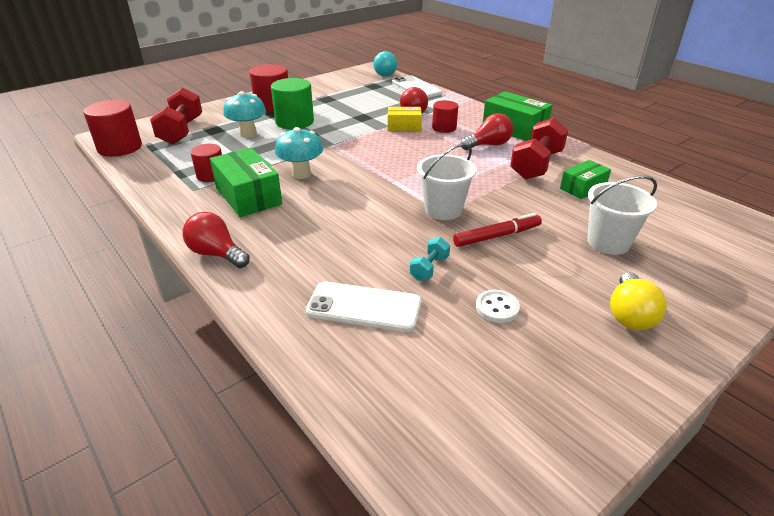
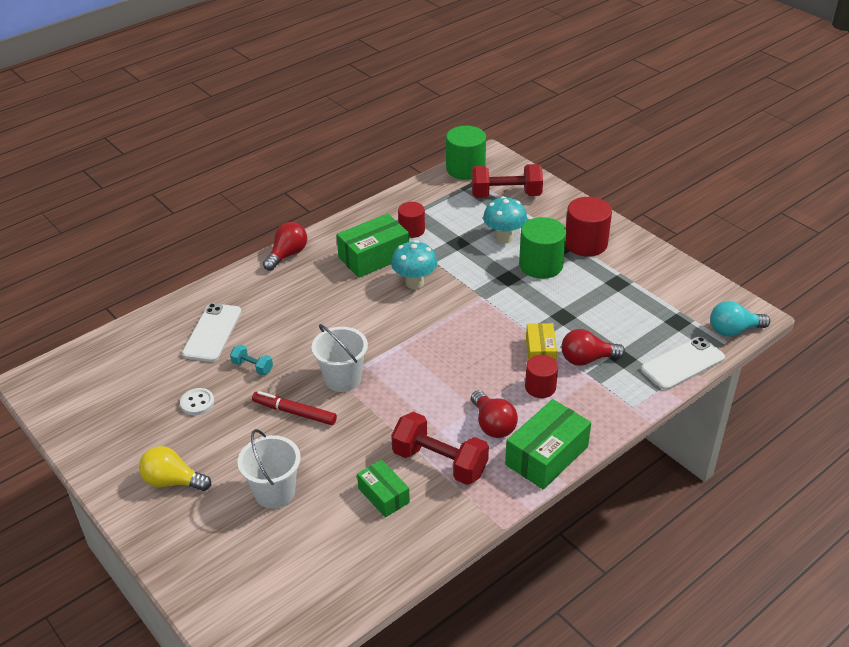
camera: 90 degrees right, 5 degrees up
(120, 147) = (465, 169): red cylinder -> green cylinder
(497, 236) = (294, 412): red marker -> red marker turned 135 degrees clockwise

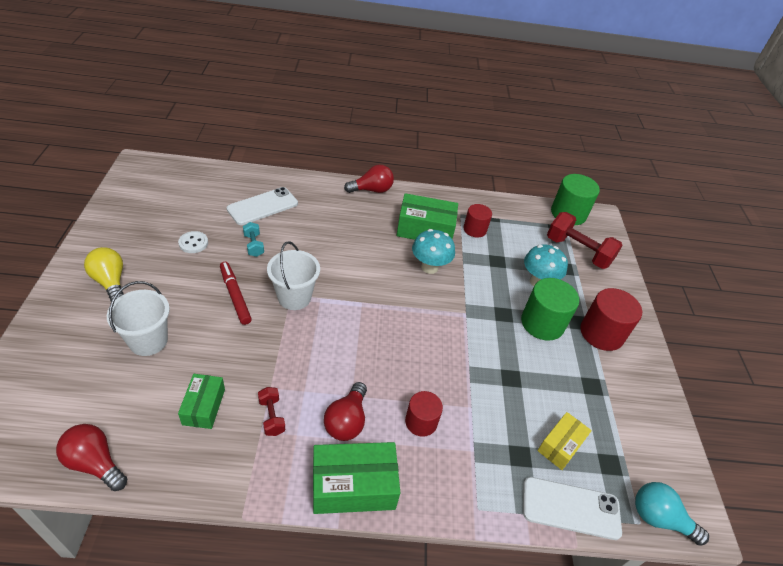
camera: 35 degrees right, 5 degrees up
(439, 462) = (272, 416): red dumbbell -> red dumbbell, size x0.49
(540, 352) = (457, 392): yellow box -> yellow box (560, 445)
(587, 359) = (488, 430): red light bulb -> red light bulb (95, 463)

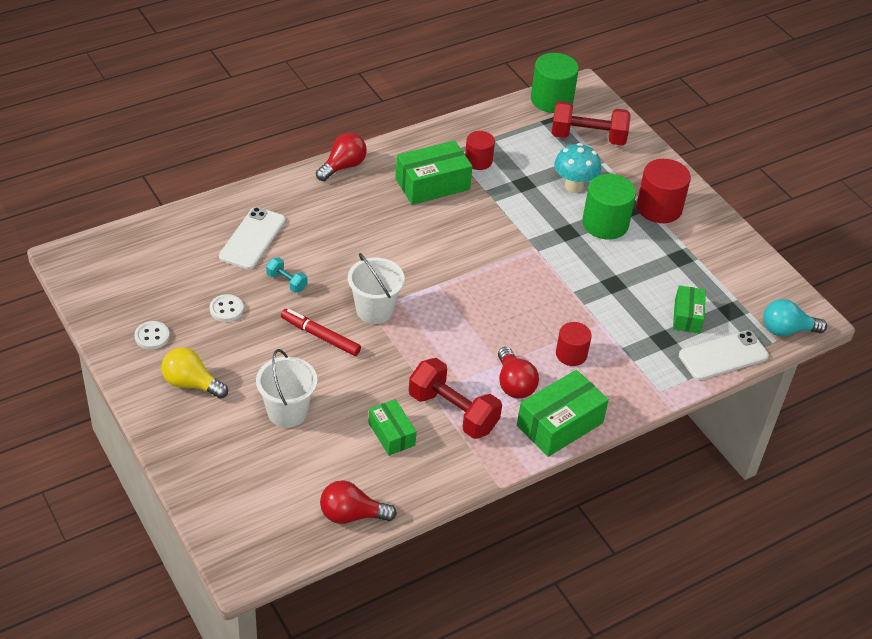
camera: 30 degrees left, 0 degrees up
(125, 236) = (152, 336): none -> white button
(272, 416) = (453, 412): red dumbbell -> red dumbbell, size x2.03
(429, 267) = (468, 220): turquoise mushroom -> none
(560, 445) = (687, 316): yellow box -> green box

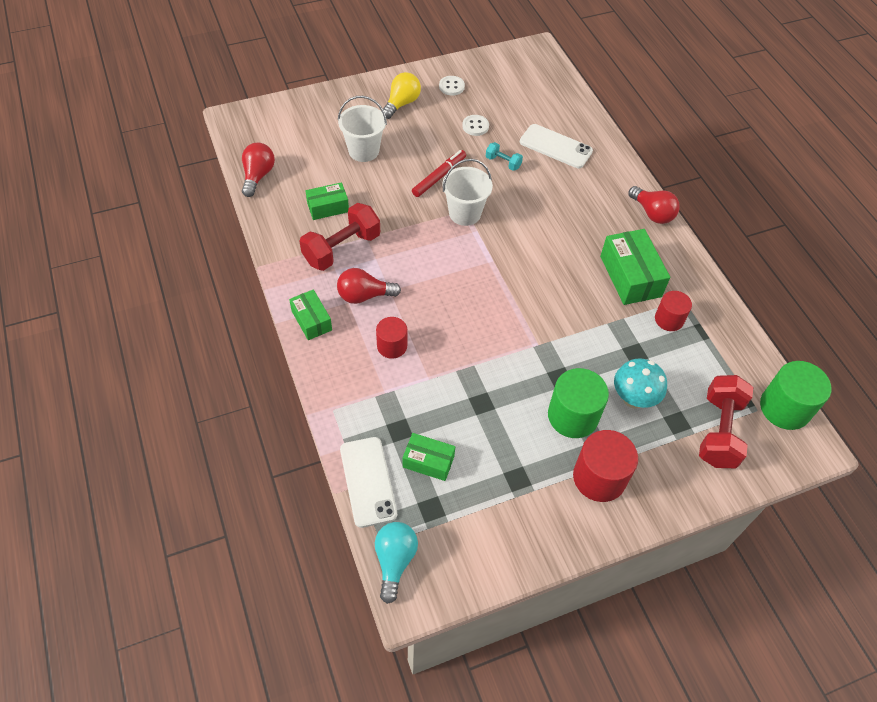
camera: 100 degrees right, 10 degrees up
(287, 282) = (503, 162): turquoise dumbbell -> turquoise dumbbell turned 75 degrees clockwise
(560, 424) = (311, 320): green box -> green box, size x0.61

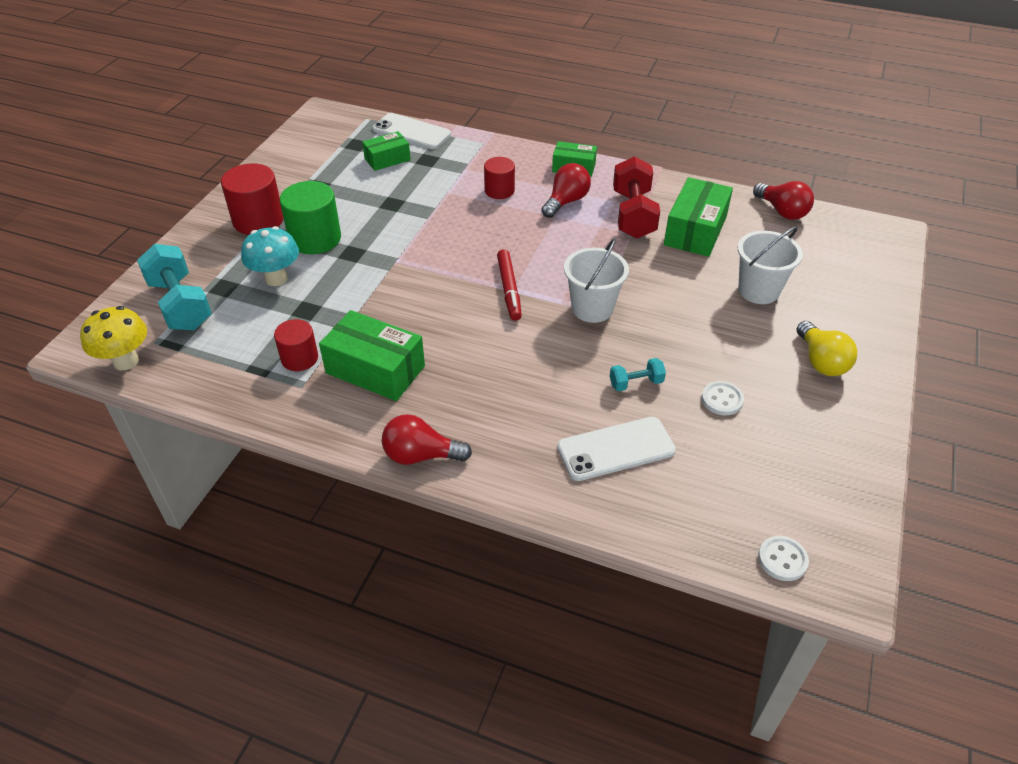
camera: 135 degrees right, 10 degrees down
(328, 207) = (695, 230): green box -> green box, size x1.64
(394, 561) = (349, 118): turquoise light bulb -> none
(439, 177) = (664, 321): red marker -> red marker (509, 289)
(451, 86) = (822, 426): white button -> white button (782, 559)
(719, 431) = (180, 305): red dumbbell -> turquoise dumbbell
(784, 408) = (126, 361): green cylinder -> yellow mushroom

